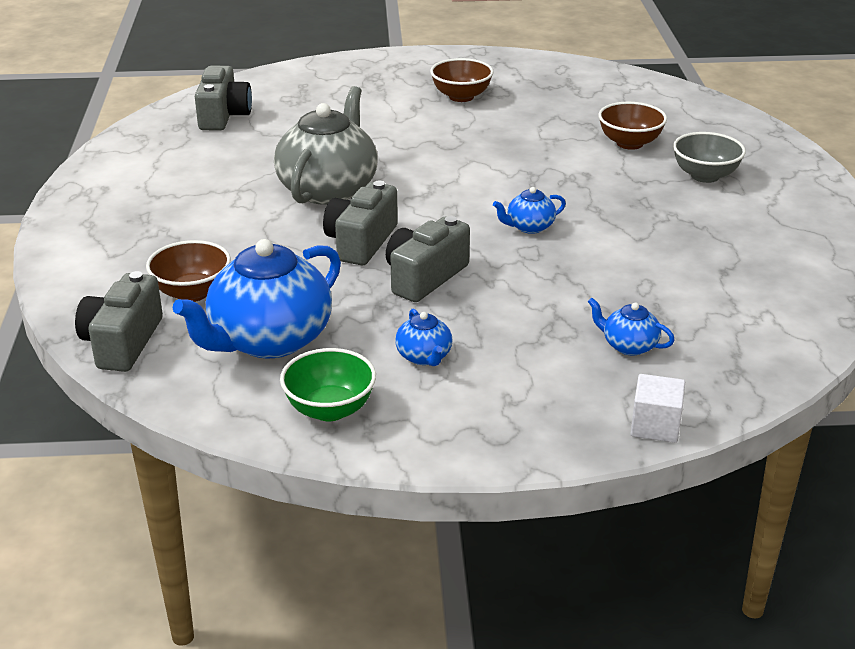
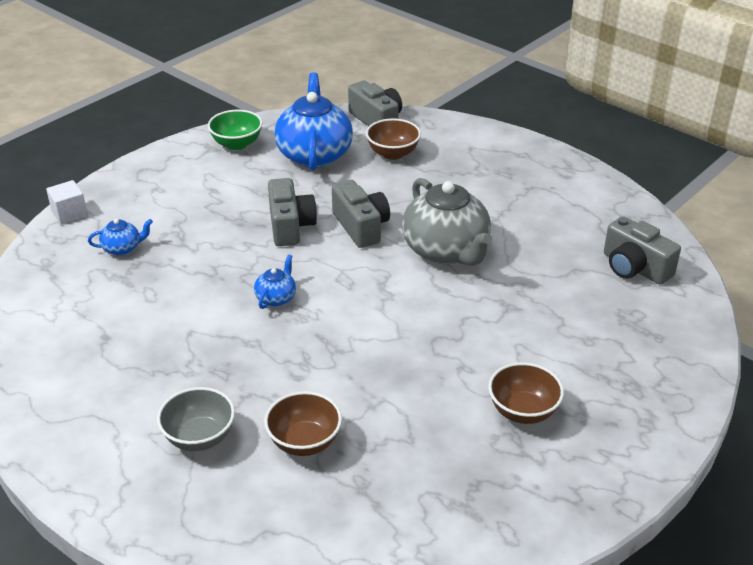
camera: 135 degrees right, 5 degrees up
(424, 356) = (227, 186): blue teapot -> none

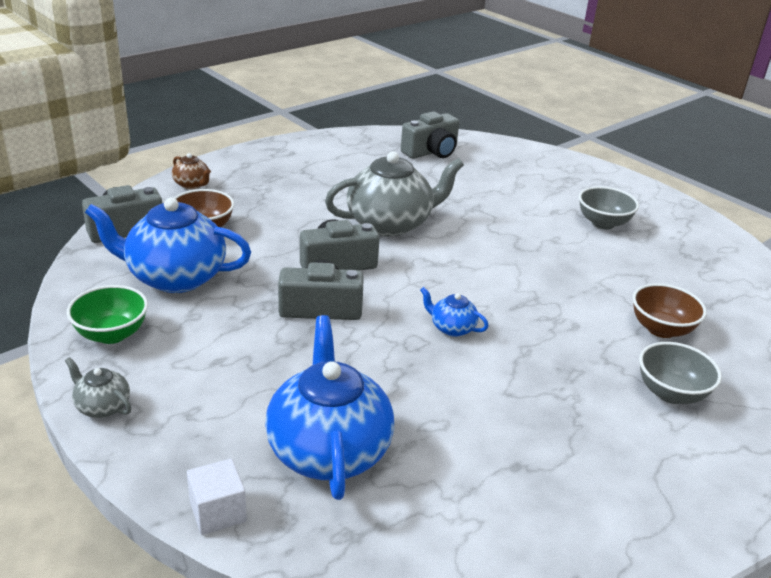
camera: 85 degrees left, 5 degrees down
(122, 248) = (328, 450): blue teapot -> blue teapot, size x2.21
(161, 157) = (102, 406): none -> grey teapot
(466, 135) = (192, 184): none -> brown teapot
(523, 411) = (603, 223): brown bowl -> grey bowl

